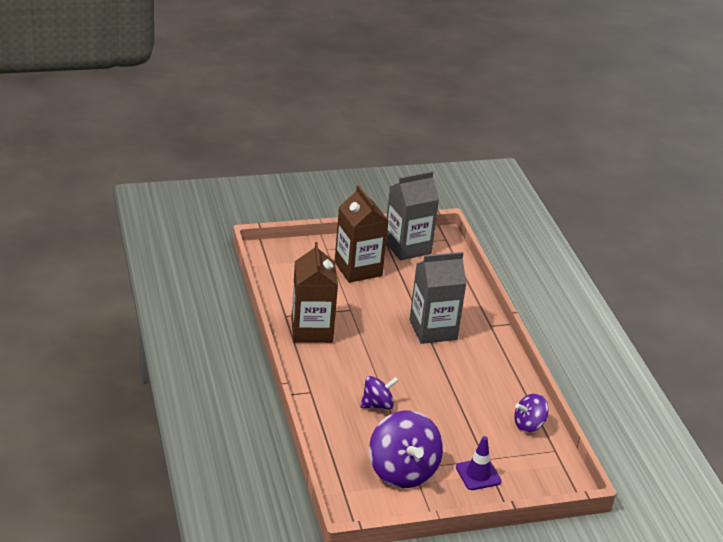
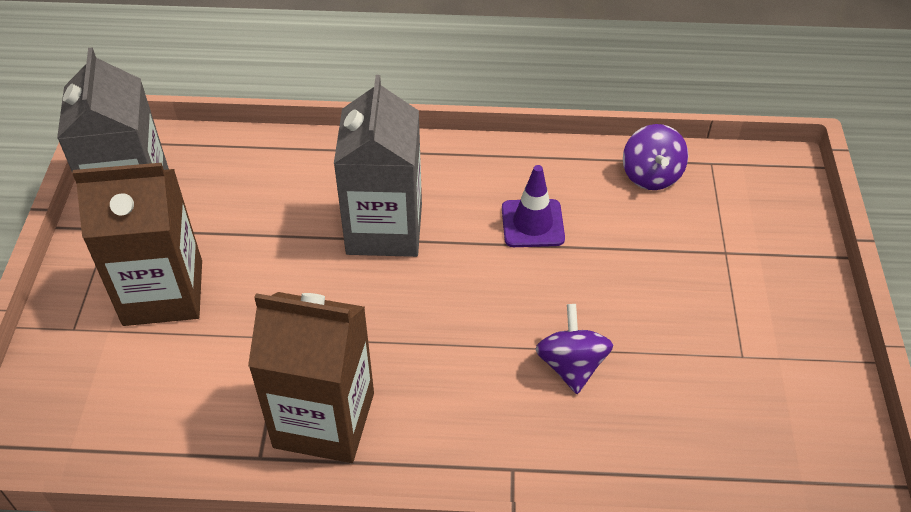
camera: 70 degrees left, 15 degrees up
(402, 471) = (751, 373): purple spinning top -> none
(478, 474) = (762, 271): purple traffic cone -> purple traffic cone (532, 223)

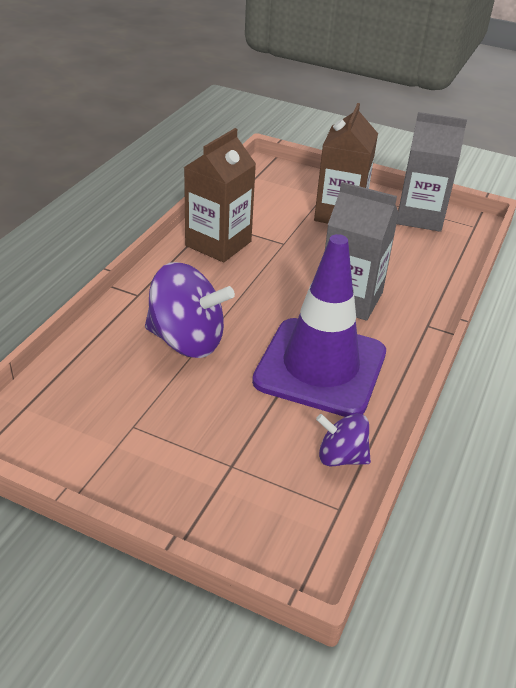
camera: 110 degrees right, 10 degrees down
(532, 223) = (320, 367): purple traffic cone -> purple traffic cone, size x2.32
(571, 365) = (187, 340): purple spinning top -> purple spinning top, size x1.79

